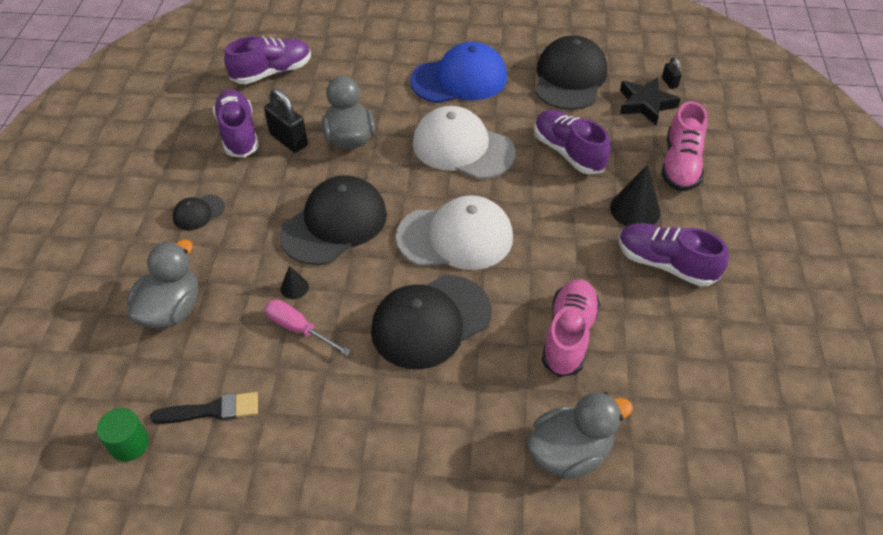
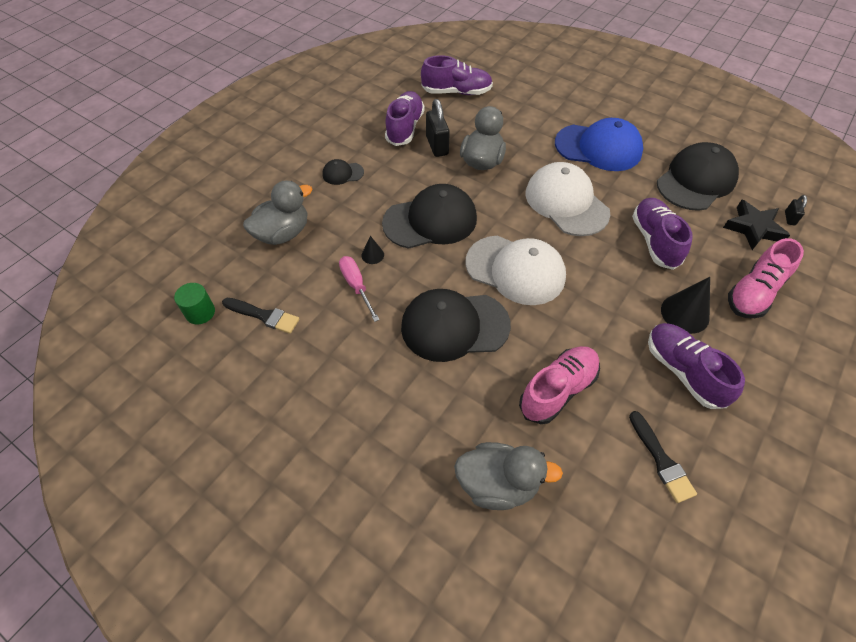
camera: 30 degrees right, 5 degrees up
(694, 353) = (661, 460): none -> black brush

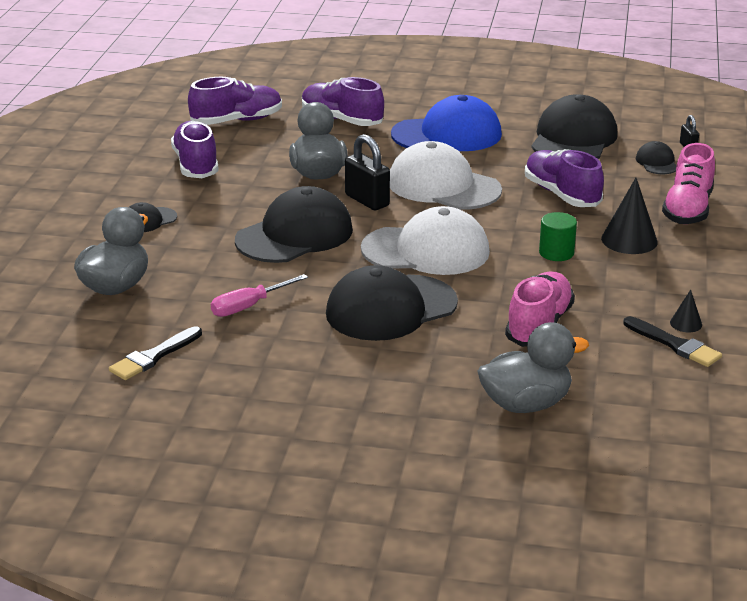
camera: 25 degrees left, 25 degrees down
(200, 312) = (67, 374): green cylinder -> green cylinder (556, 253)
(264, 316) = (153, 356): black brush -> black brush turned 135 degrees clockwise
(356, 286) = (249, 306): pink screwdriver -> pink screwdriver turned 75 degrees counterclockwise
(372, 255) = (247, 278): black cone -> black cone (686, 323)
(437, 146) = (250, 172): black padlock -> black padlock (367, 200)
(683, 371) = (655, 280): purple shoe -> purple shoe (341, 120)
(753, 228) = (657, 162): black star -> black cap

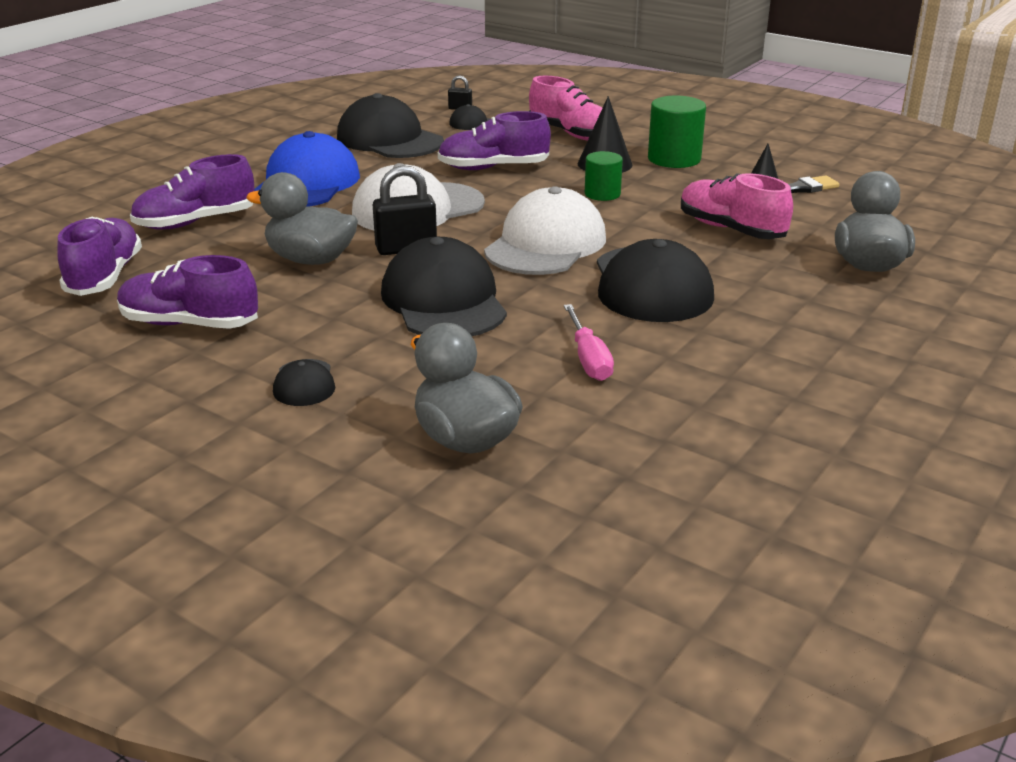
camera: 65 degrees left, 0 degrees up
(153, 356) = (667, 443): black brush -> none
(683, 270) = (674, 159): none -> green cylinder

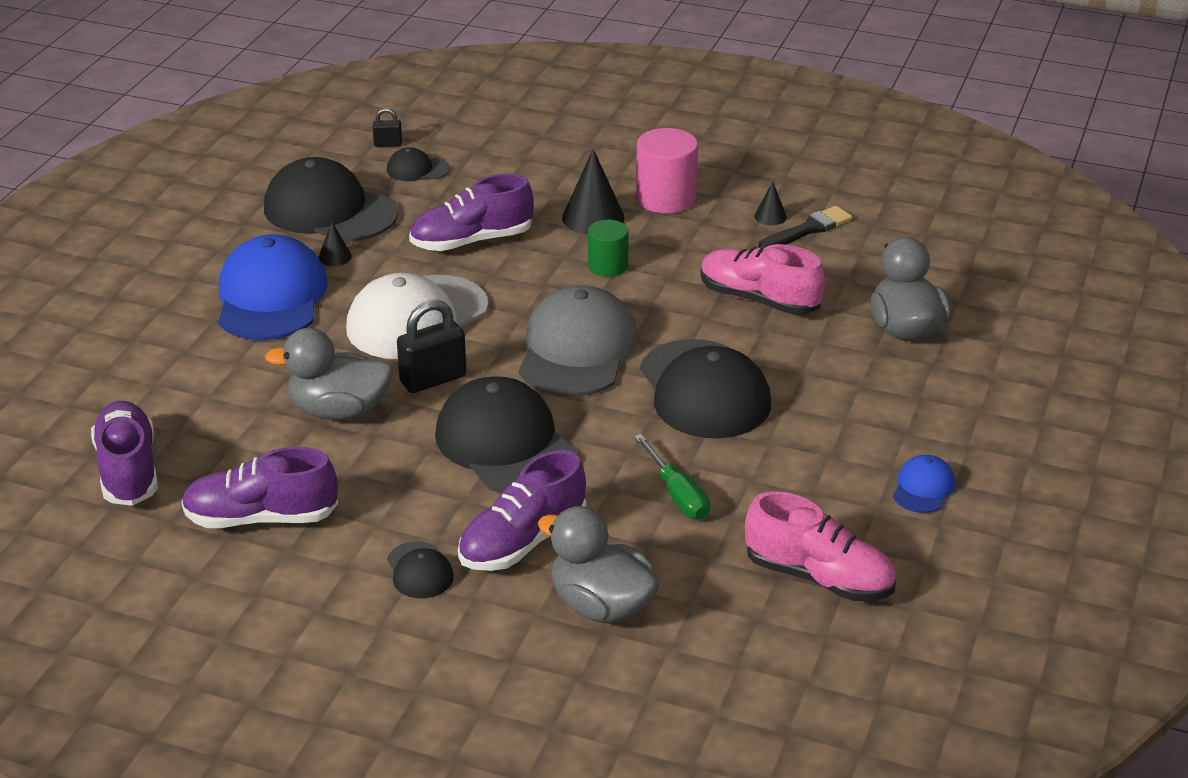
camera: 15 degrees left, 5 degrees up
(196, 222) = (179, 376): purple shoe -> purple shoe (522, 542)
(375, 166) = (335, 257): none -> black cone
(546, 244) = (577, 350): white cap -> grey cap
(571, 134) = (536, 172): pink shoe -> pink shoe (819, 578)
(588, 359) = (677, 494): pink screwdriver -> green screwdriver
(674, 159) = (666, 198): green cylinder -> pink cylinder
(850, 388) = (923, 488): none -> blue cap

